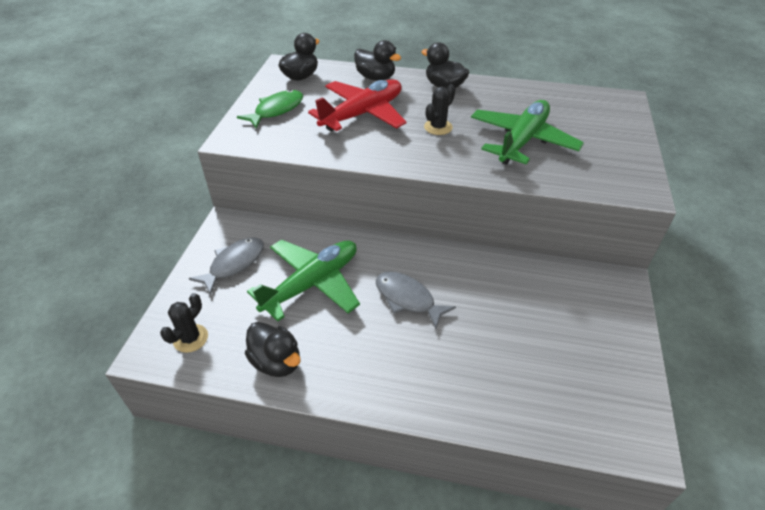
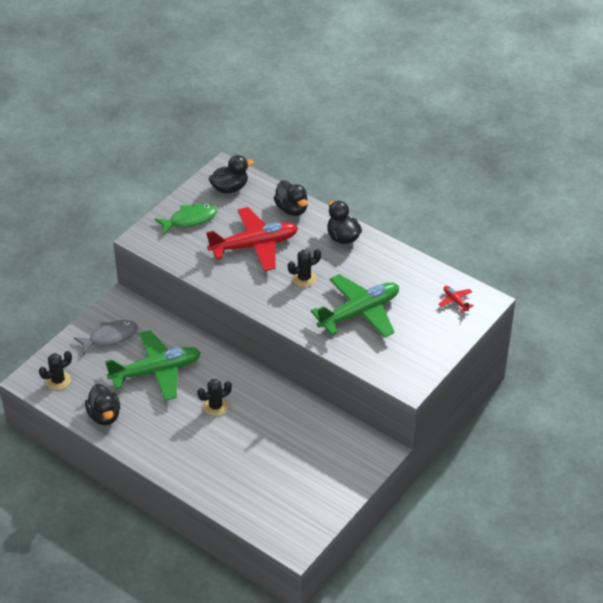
camera: 25 degrees right, 0 degrees up
(407, 299) = (215, 406): grey fish -> black cactus
(598, 106) = (455, 301): none -> red plane

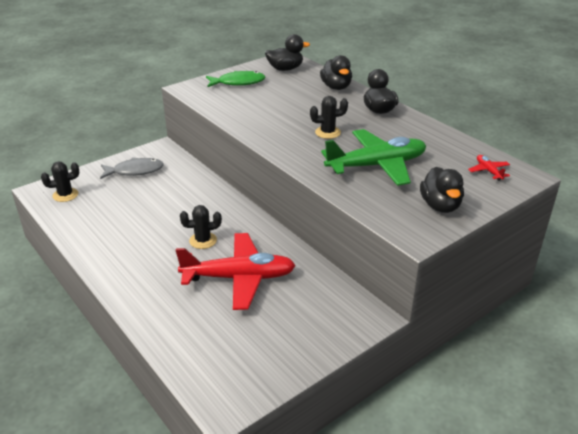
camera: 15 degrees right, 10 degrees down
(104, 415) = (88, 229): black duck -> black duck (440, 206)
(156, 371) = (161, 203): green plane -> none
(254, 246) = (289, 105): red plane -> red plane (239, 278)

